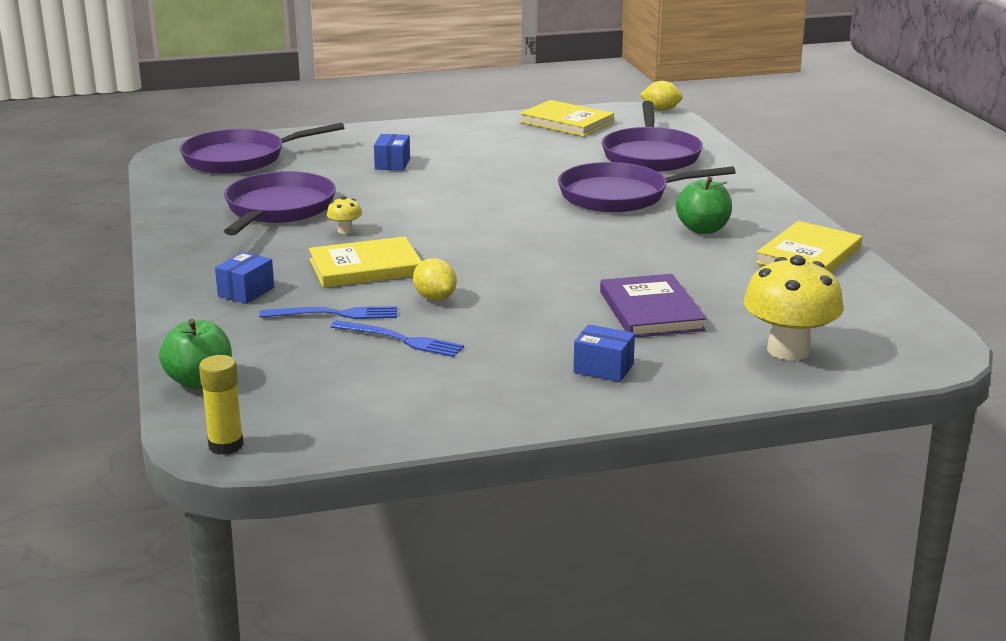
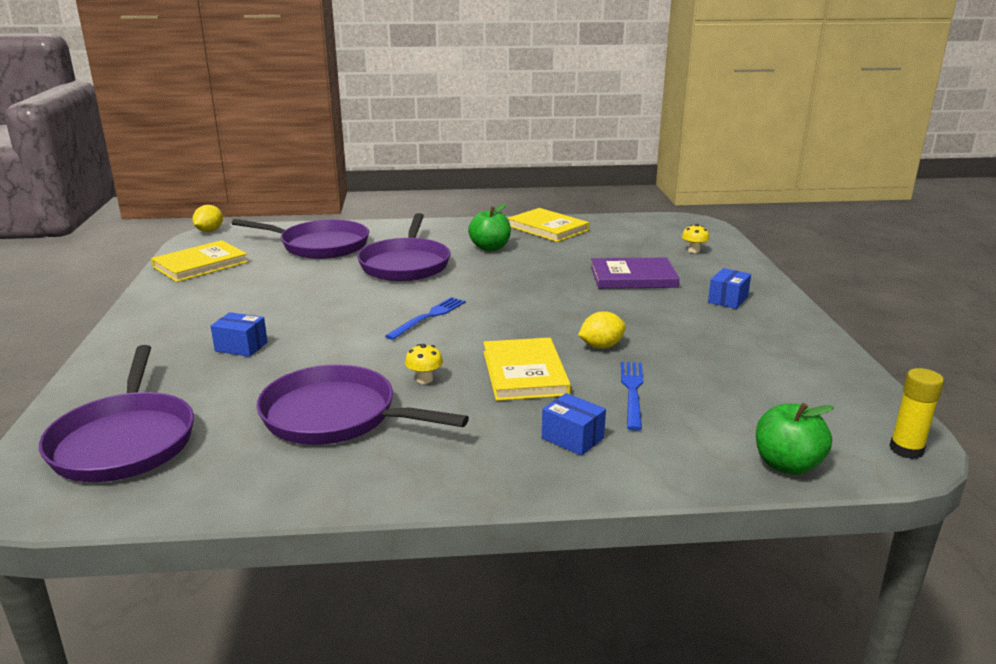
camera: 80 degrees left, 0 degrees up
(400, 340) = (686, 365): blue fork -> blue fork (428, 317)
(788, 350) = (694, 251): yellow mushroom -> yellow mushroom, size x0.44

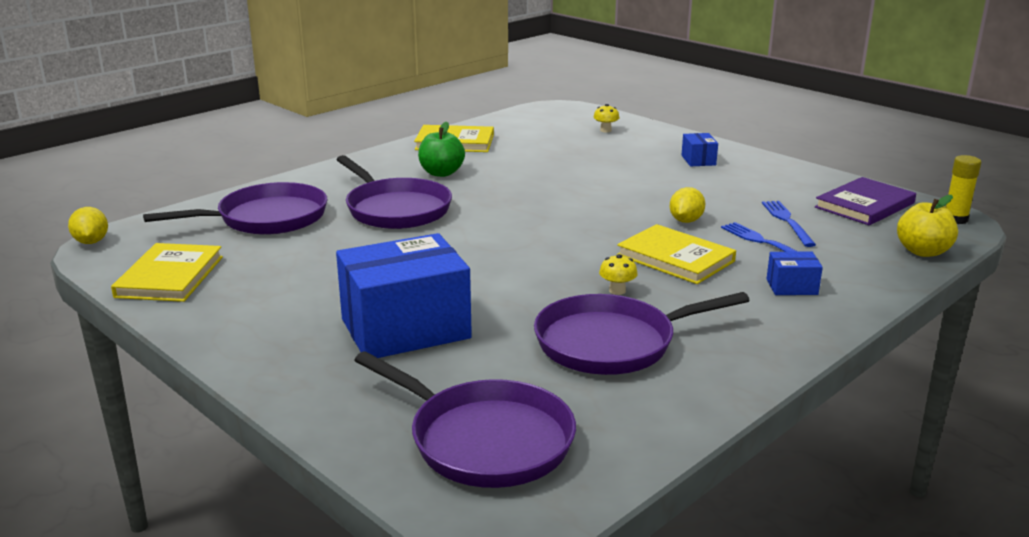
camera: 40 degrees left, 0 degrees up
(241, 347) = (405, 328): blue box -> blue box, size x2.31
(428, 317) = (515, 245): blue fork -> blue fork (787, 221)
(633, 277) = (604, 163): purple book -> purple book (865, 205)
(787, 465) = (923, 251): green apple -> yellow apple

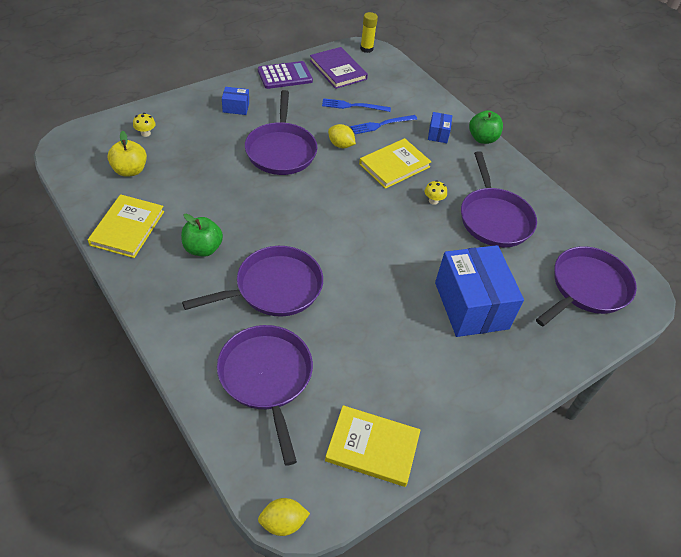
camera: 85 degrees left, 25 degrees up
(639, 190) = (281, 150): none -> purple pan
(801, 177) = (285, 76): none -> purple calculator
(825, 326) = (482, 138): none -> green apple
(923, 251) = (404, 76): yellow apple -> yellow apple (130, 170)

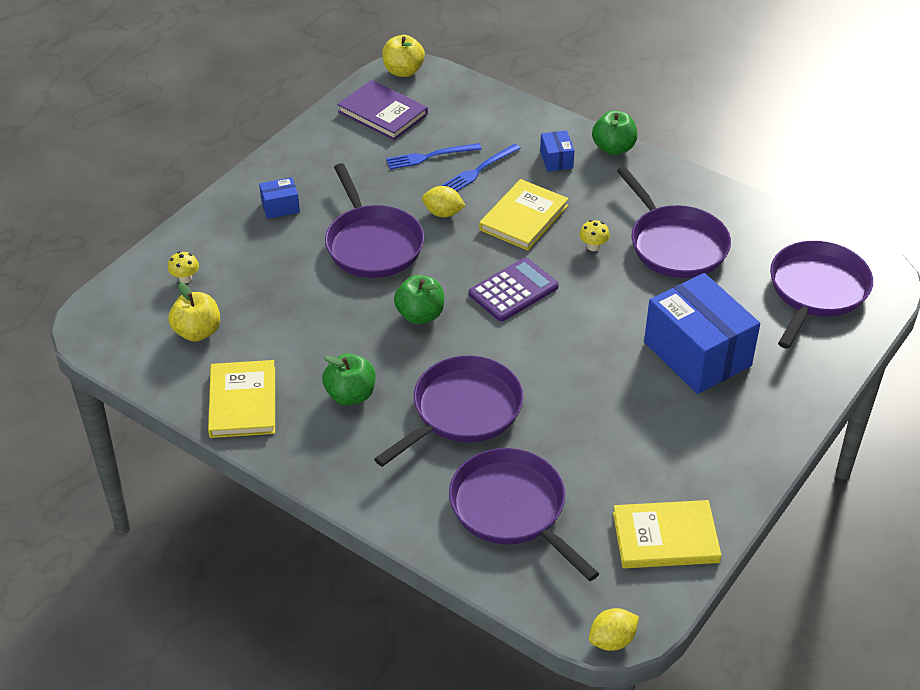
camera: 15 degrees left, 5 degrees down
(284, 208) = (420, 315): none -> green apple
(285, 76) = (318, 143): purple calculator -> purple calculator (513, 290)
(366, 49) = (403, 71): yellow glue stick -> yellow apple

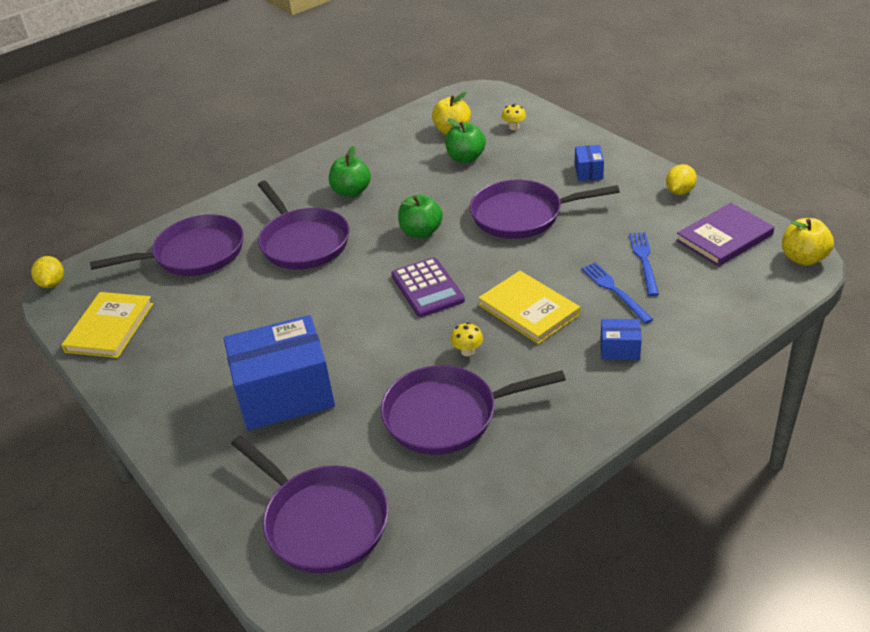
camera: 110 degrees right, 5 degrees down
(242, 402) = (372, 147): yellow book -> none
(443, 213) = (552, 259): yellow lemon -> yellow lemon (679, 191)
(613, 148) = (632, 400): green apple -> green apple (466, 158)

